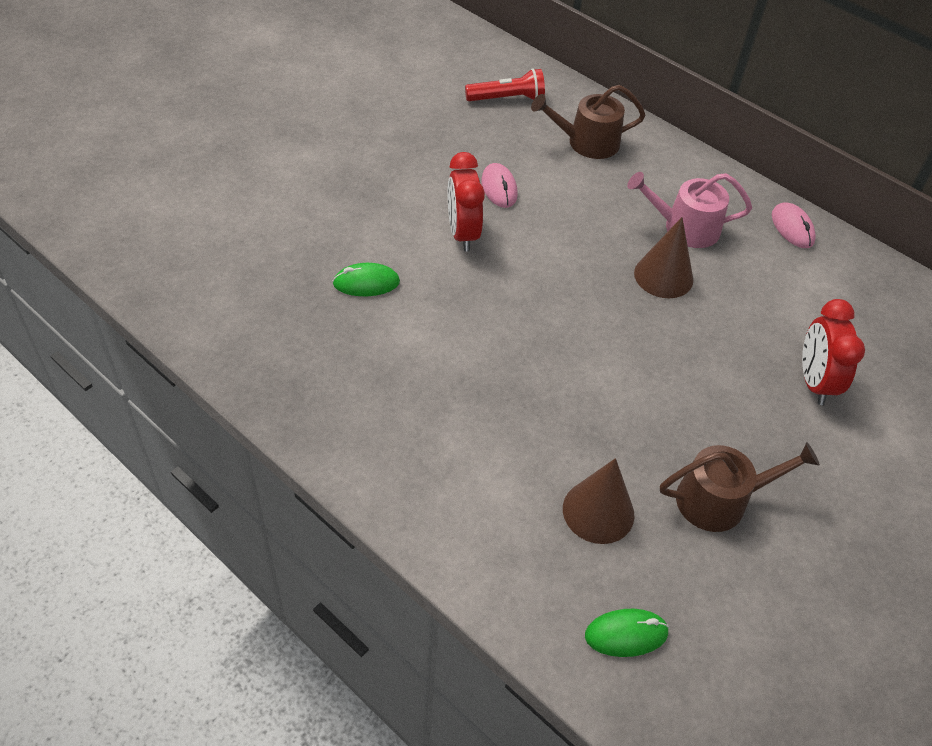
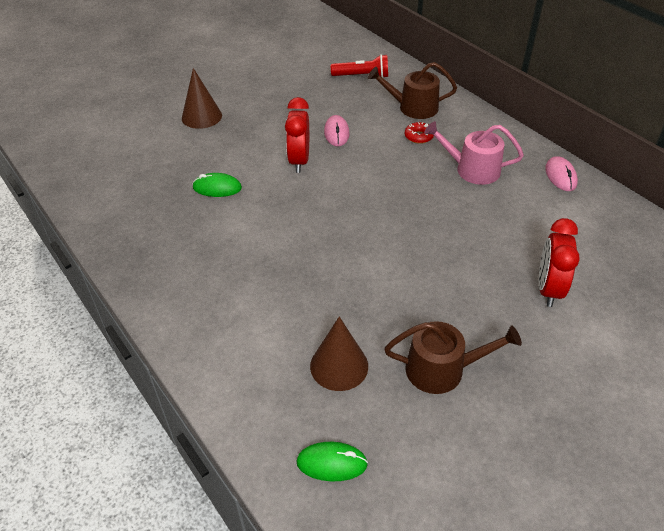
camera: 15 degrees right, 5 degrees down
(606, 185) = (418, 136): none -> red donut
(663, 276) = (445, 201): brown cone -> brown cone (201, 116)

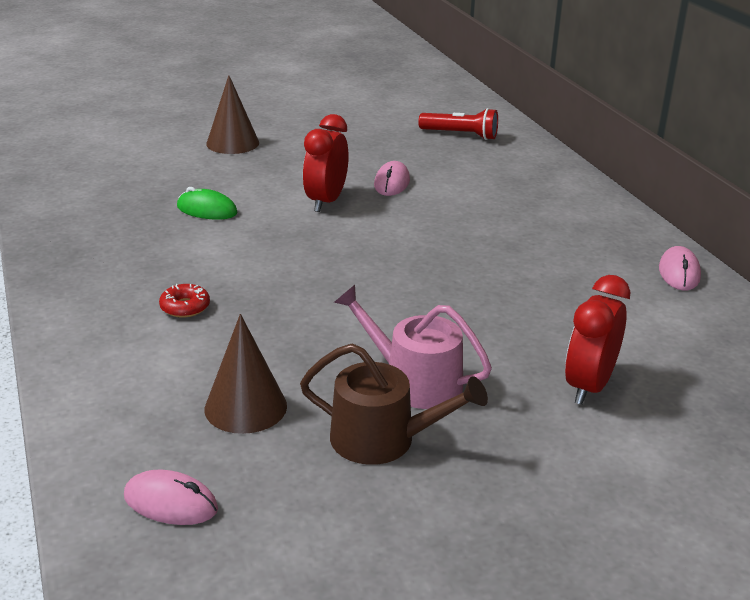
camera: 15 degrees right, 15 degrees down
(332, 463) = (170, 503): green mouse -> pink mouse
(413, 107) = (510, 174): brown watering can -> none
(418, 136) = (499, 202): red donut -> red donut (185, 307)
(472, 169) = (554, 246): pink watering can -> pink watering can (414, 381)

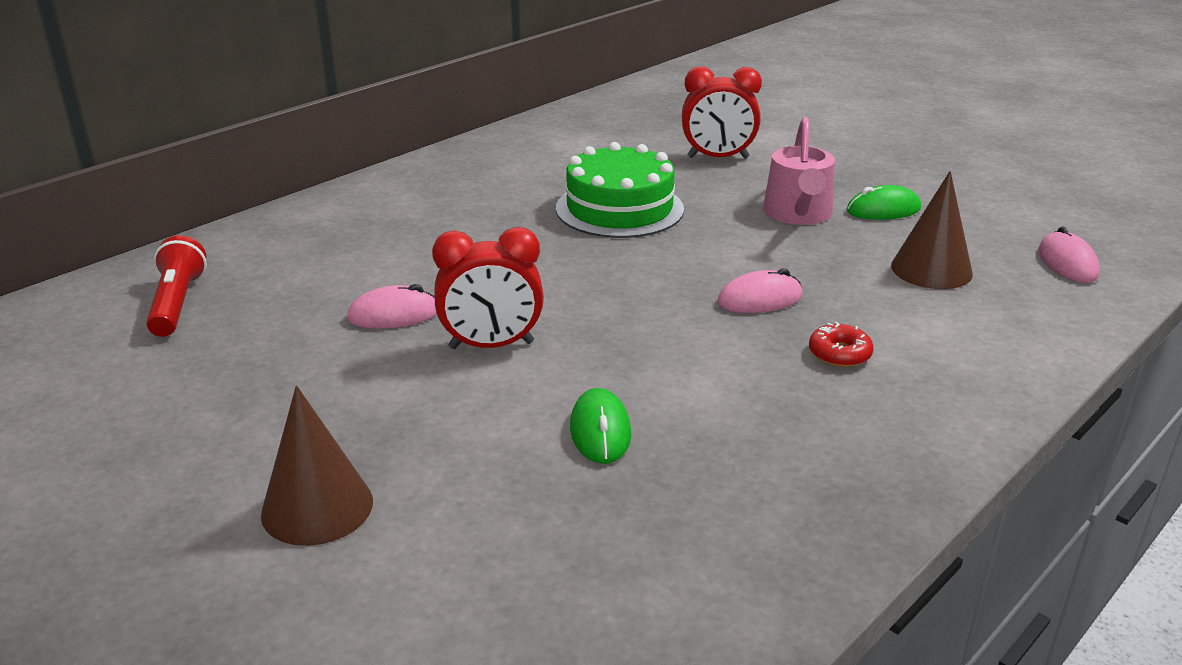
camera: 115 degrees left, 0 degrees up
(383, 439) = (883, 210): brown watering can -> green mouse
(494, 294) = (619, 209): none -> green cake
(679, 273) = (497, 147): pink mouse -> pink mouse (760, 299)

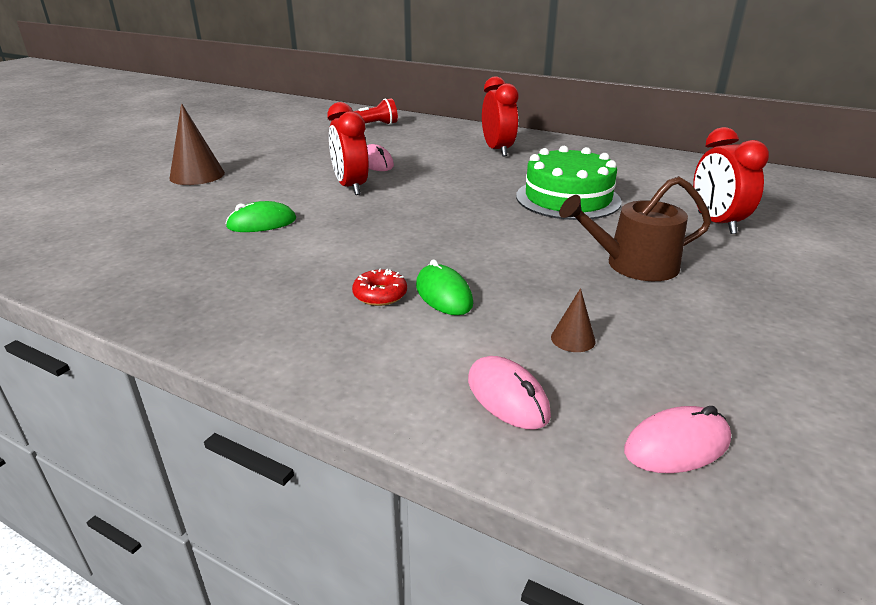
camera: 75 degrees right, 0 degrees up
(414, 217) = (497, 150): none -> red clock
(760, 299) = (454, 258): pink mouse -> pink mouse (507, 397)
(798, 214) = (633, 265): pink watering can -> brown watering can
(883, 210) = (694, 308): green mouse -> green mouse (443, 295)
(931, 269) = (573, 339): brown cone -> brown cone, size x0.50

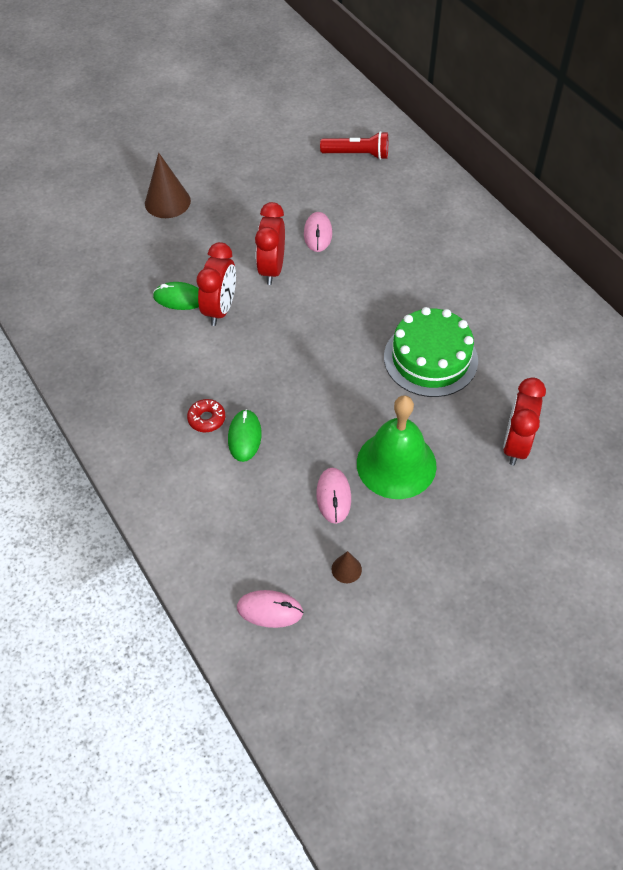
camera: 30 degrees right, 25 degrees up
(497, 150) = (442, 251): red clock -> red clock (220, 309)
(507, 397) = (215, 538): pink mouse -> pink mouse (333, 496)
(573, 339) = (288, 513): brown cone -> brown cone (346, 569)
(633, 265) = (396, 464): brown watering can -> green bell

